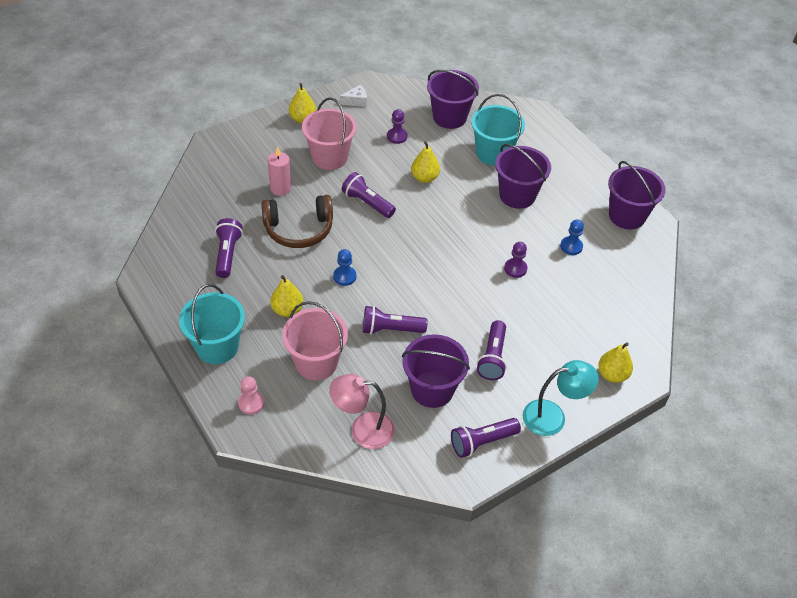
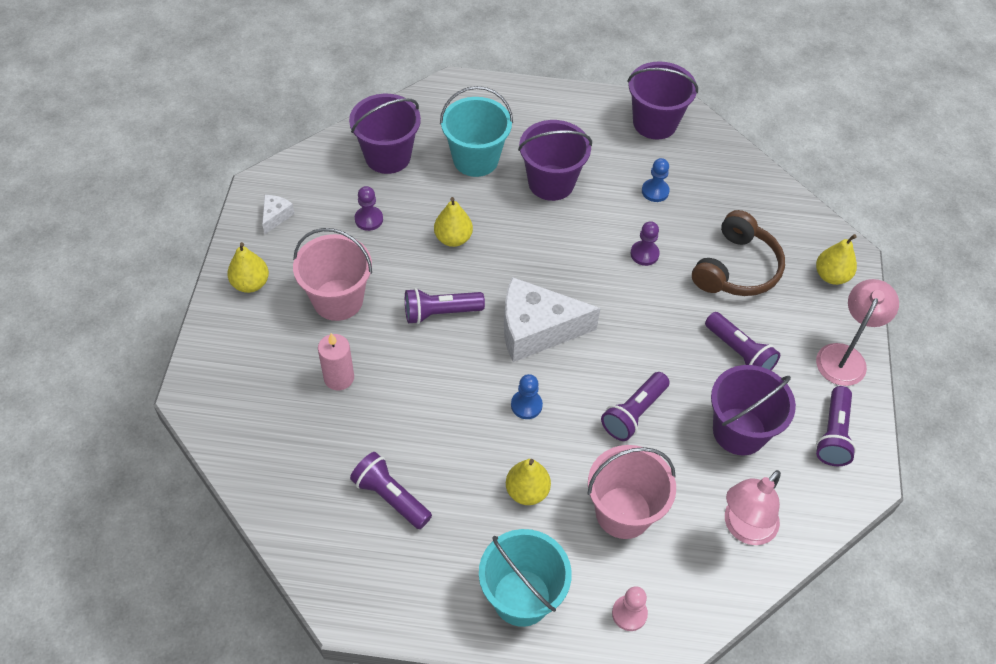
camera: 50 degrees left, 5 degrees up
(299, 229) = (418, 402): brown headphones -> brown headphones (736, 268)
(402, 251) = (536, 329): none -> white cheese
(553, 416) = (844, 356): turquoise lamp -> pink lamp

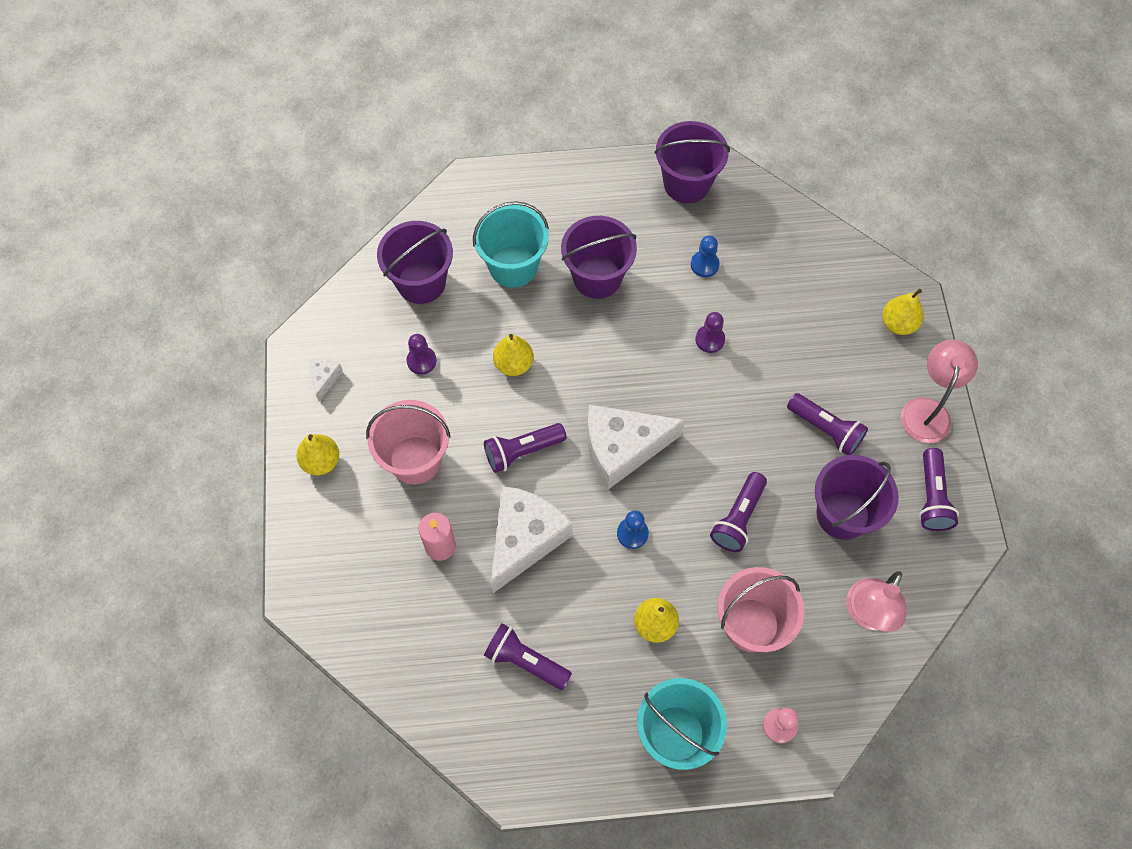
camera: 10 degrees left, 10 degrees up
(421, 389) = (524, 539): none -> white cheese
(736, 268) = (804, 336): brown headphones -> none

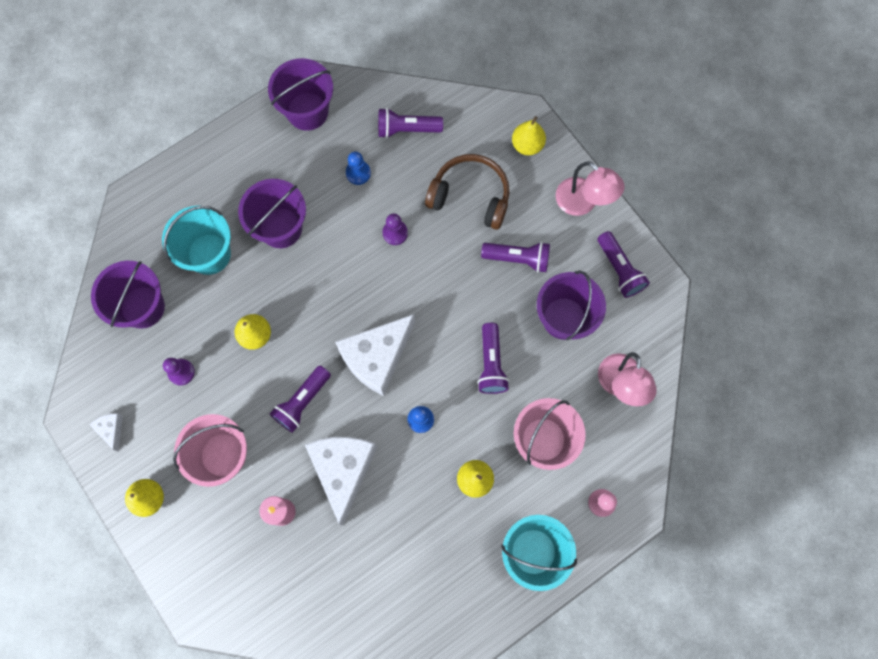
camera: 30 degrees left, 10 degrees up
(525, 661) = (396, 562): purple flashlight -> purple flashlight (407, 129)
(808, 344) = (470, 196): none -> brown headphones
(927, 410) = (582, 203): pink lamp -> pink lamp turned 150 degrees clockwise

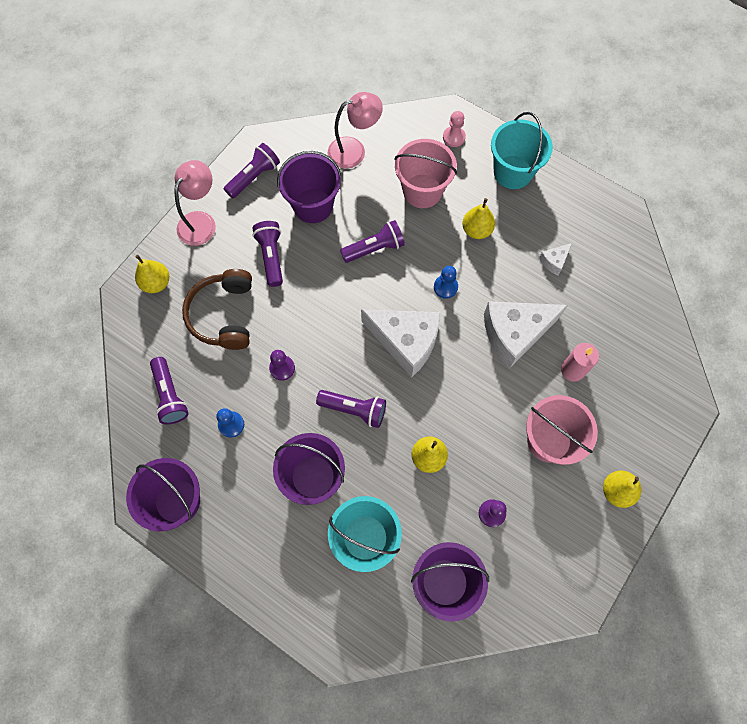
camera: 110 degrees left, 5 degrees down
(111, 429) = (573, 557): white cheese -> white cheese (554, 261)
(302, 402) = (472, 390): purple flashlight -> purple flashlight (354, 409)

